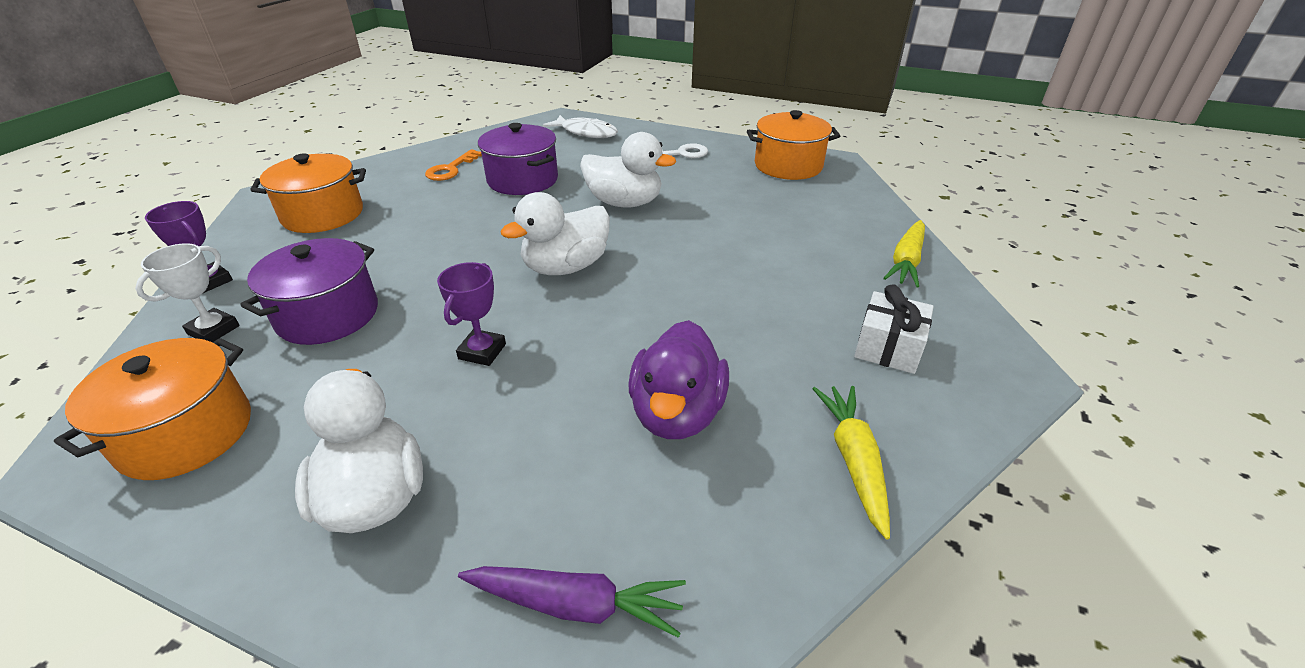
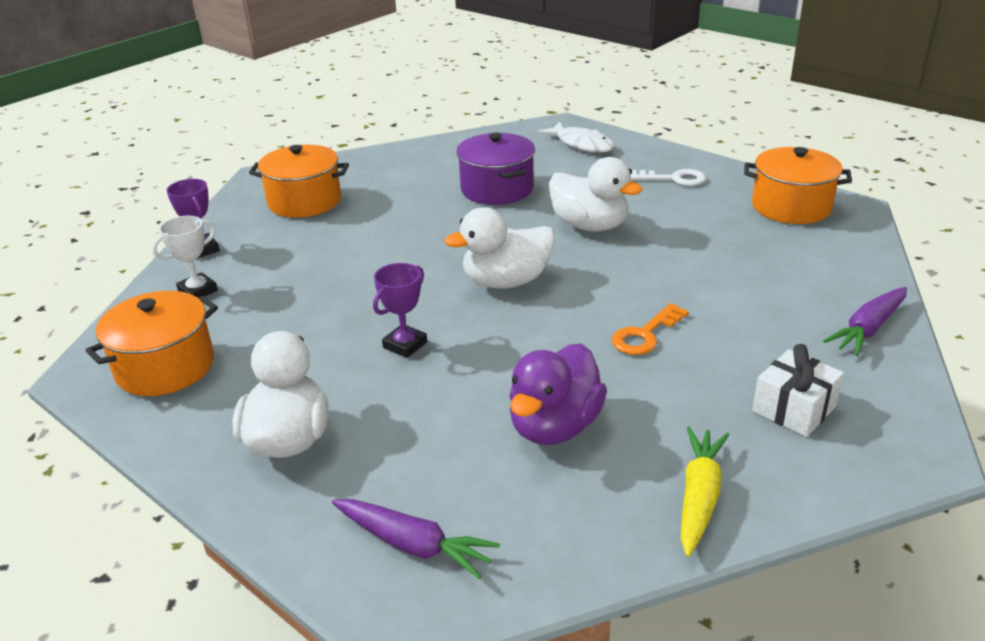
camera: 20 degrees right, 5 degrees down
(328, 315) = (287, 293): purple pot -> none
(451, 169) = (432, 169): orange key -> orange key (645, 334)
(906, 261) = (868, 329): yellow carrot -> purple carrot

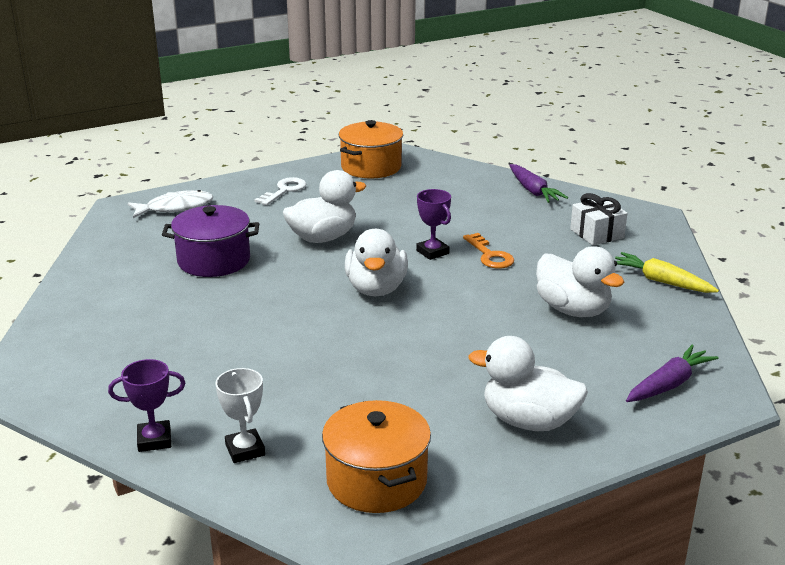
camera: 70 degrees left, 5 degrees down
(304, 201) = (114, 362): orange pot -> none
(405, 345) = (433, 349): purple trophy -> purple trophy (432, 252)
(555, 426) = (573, 310): purple duck -> white duck

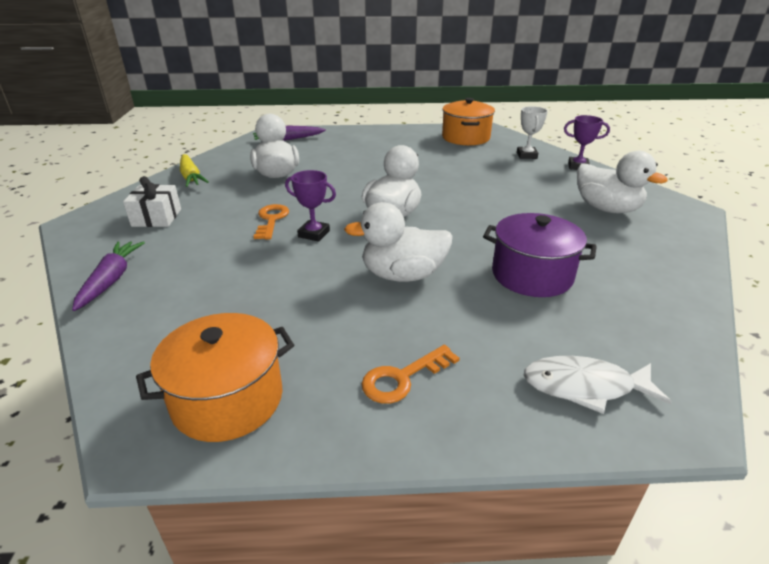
camera: 155 degrees left, 5 degrees up
(284, 191) = (403, 378): white key -> orange key
(432, 252) = (314, 234): purple trophy -> purple trophy turned 60 degrees counterclockwise
(528, 421) = (375, 141): white duck -> white duck (606, 209)

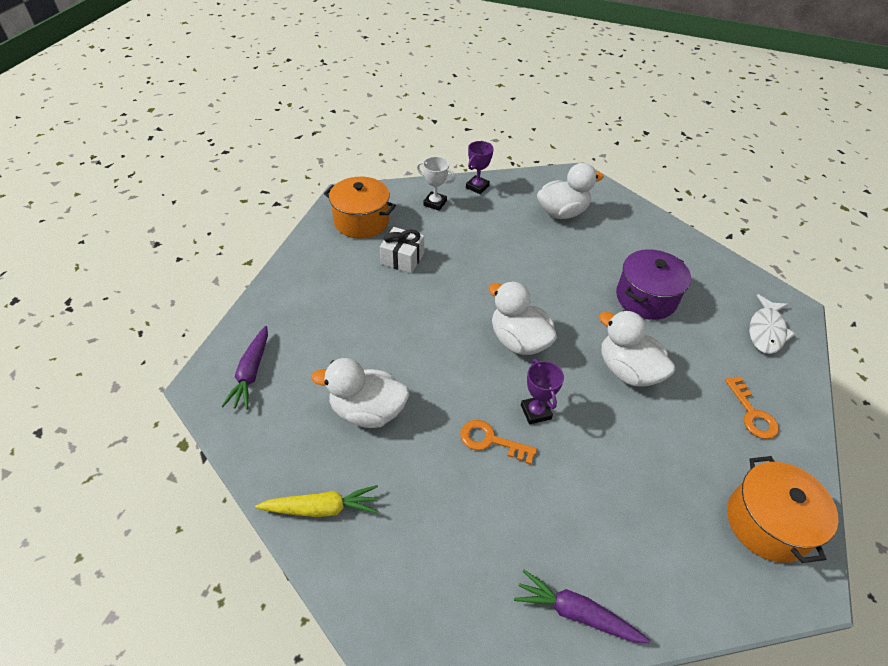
camera: 70 degrees left, 15 degrees up
(157, 218) = (436, 559): white gift -> white gift (402, 259)
(314, 234) = (535, 412): purple trophy -> purple trophy turned 60 degrees counterclockwise
(402, 275) = (627, 371): white duck -> white duck turned 120 degrees clockwise

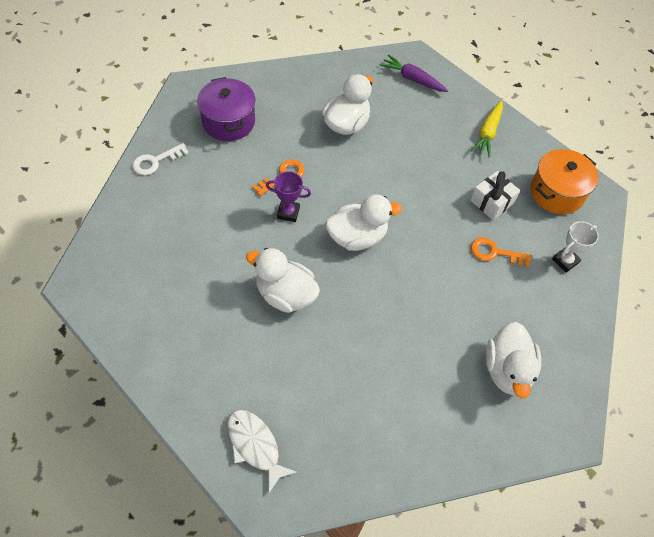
camera: 115 degrees right, 10 degrees up
(322, 508) = (292, 82): yellow carrot -> yellow carrot (488, 133)
(477, 187) = (581, 312): purple trophy -> none
(576, 613) = (156, 161): purple carrot -> white key
(627, 371) = (285, 294): white duck -> white duck turned 135 degrees counterclockwise
(646, 298) = (351, 366): purple pot -> purple pot (228, 122)
(752, 413) = (193, 356): orange key -> orange key (495, 253)
(767, 523) = (121, 294): orange pot -> none

